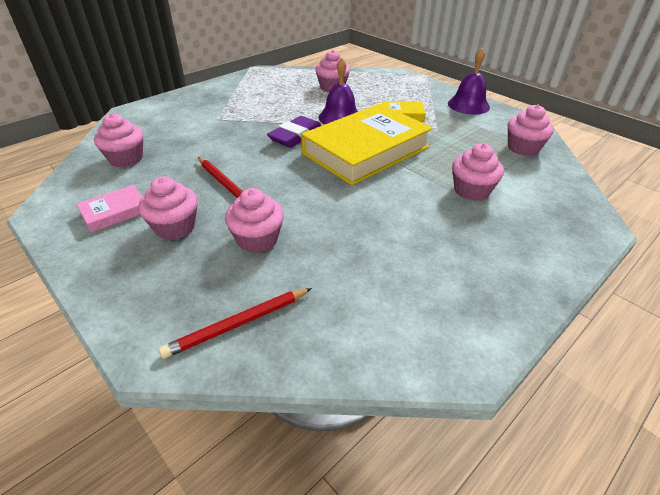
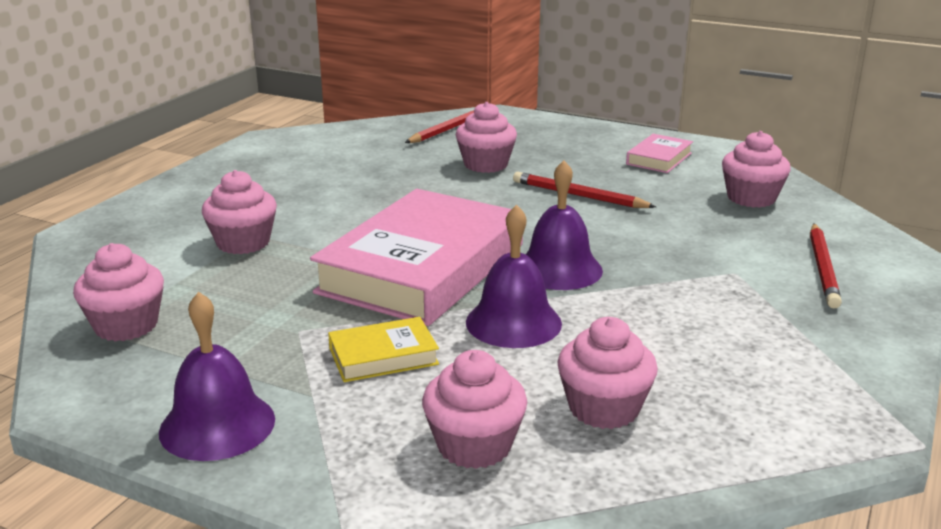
camera: 160 degrees right, 15 degrees down
(175, 113) = (823, 268): none -> red pencil
(175, 227) = (579, 159): pink cupcake -> pink cupcake (474, 445)
(296, 136) = (558, 269): purple eraser -> purple bell
(366, 150) = (422, 268): yellow book -> pink book

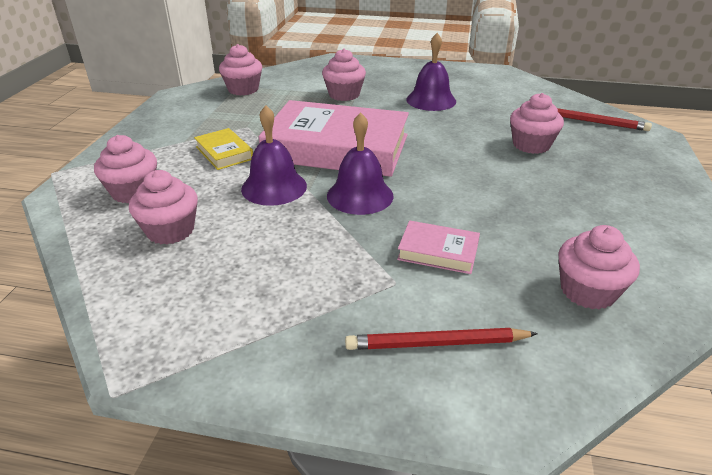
camera: 75 degrees right, 10 degrees up
(217, 425) = (156, 126): purple bell -> purple bell (431, 100)
(579, 195) = (504, 191): red pencil -> none
(659, 159) = (639, 226): pink book -> pink book (438, 252)

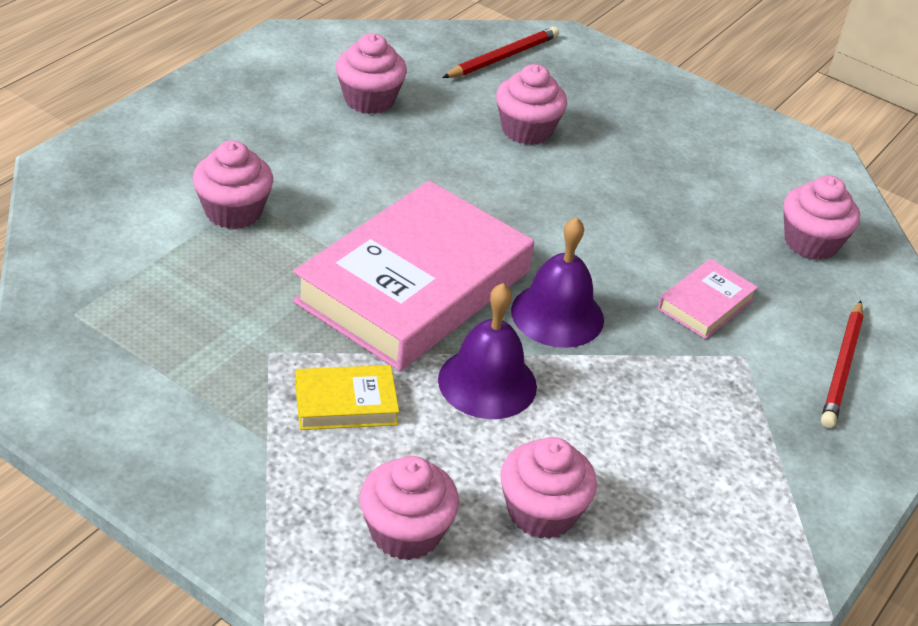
camera: 70 degrees left, 5 degrees up
(243, 89) = (100, 312): pink cupcake -> pink cupcake (369, 100)
(431, 100) = (331, 142): purple bell -> none

